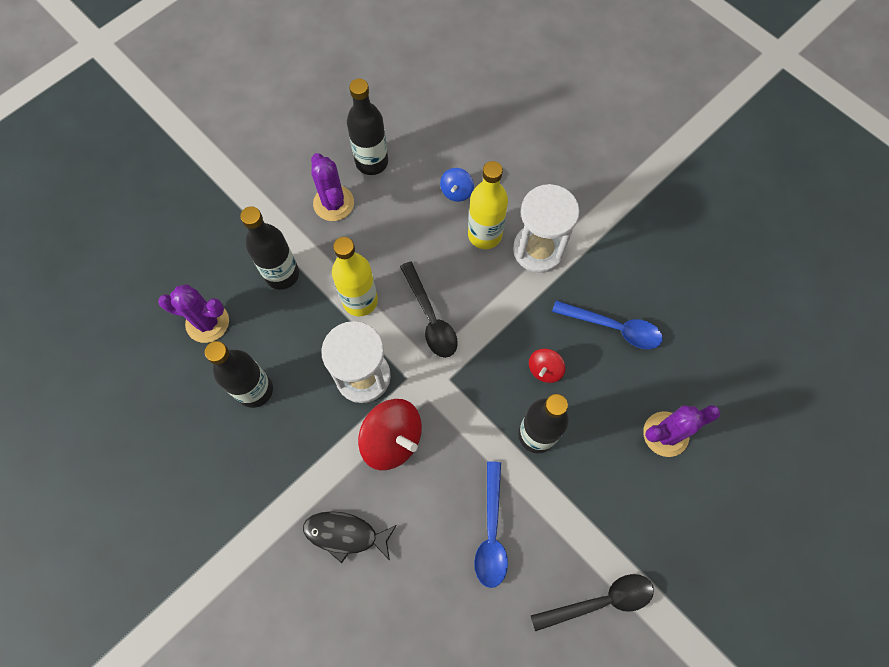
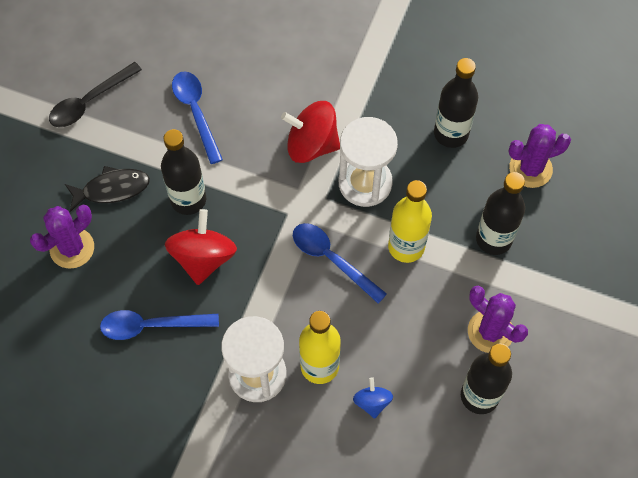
camera: 155 degrees right, 5 degrees down
(345, 534) = (312, 65): black fish -> black fish (112, 189)
(430, 318) = (332, 259): black spoon -> blue spoon
(544, 369) = (203, 258): red spinning top -> red spinning top, size x1.87

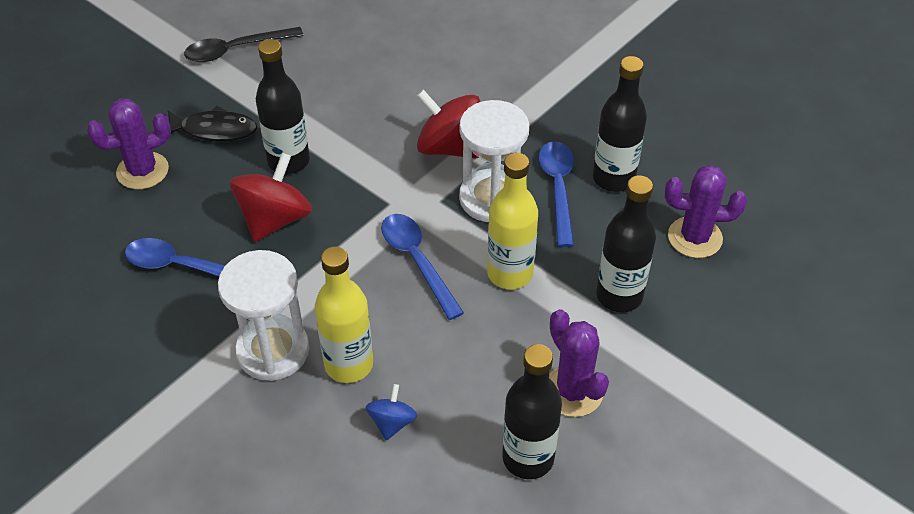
camera: 20 degrees right, 15 degrees down
(196, 112) = (339, 86): blue spoon -> blue spoon (558, 189)

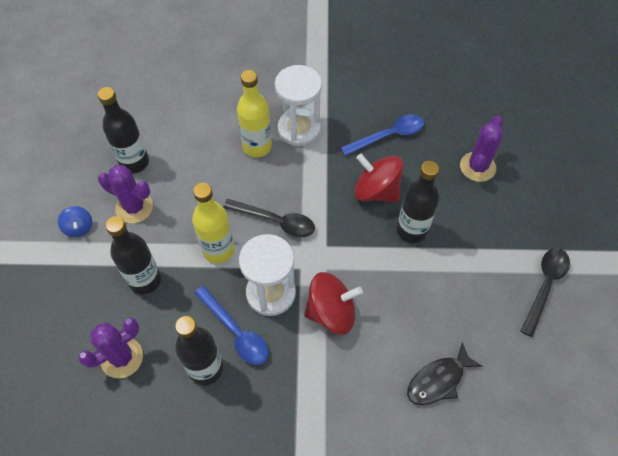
camera: 140 degrees right, 10 degrees up
(214, 130) = (476, 218): black fish -> black fish (438, 380)
(275, 219) = (376, 191): red spinning top -> red spinning top turned 135 degrees clockwise
(392, 422) = (211, 136): blue spinning top -> blue spinning top (79, 227)
(417, 261) = (276, 221): blue spoon -> black spoon

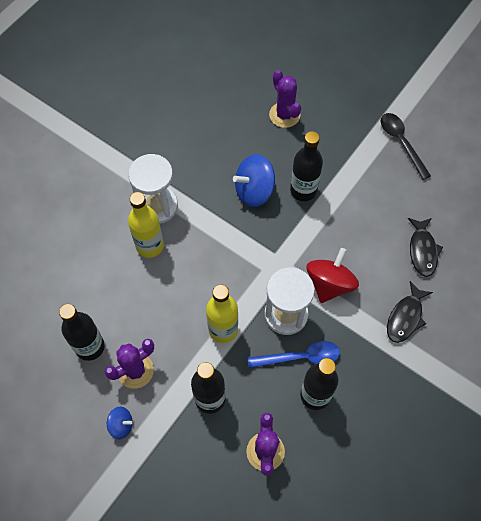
camera: 55 degrees left, 5 degrees up
(276, 221) = (228, 274): black spoon -> none
(349, 407) = (405, 317): none -> black fish
(376, 191) = (254, 191): red spinning top -> blue spinning top
(388, 135) = (213, 151): blue spoon -> none

